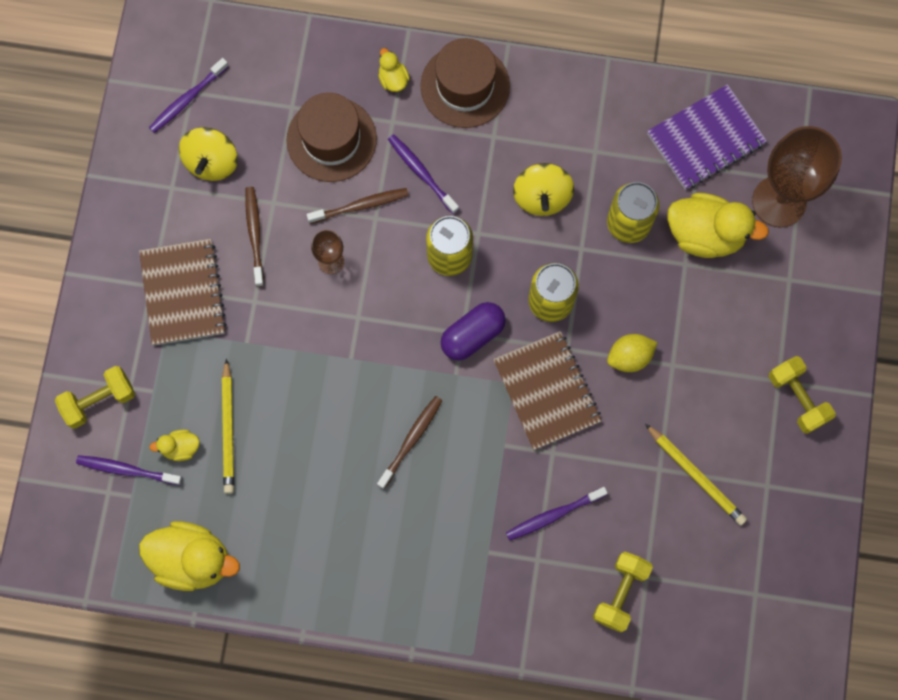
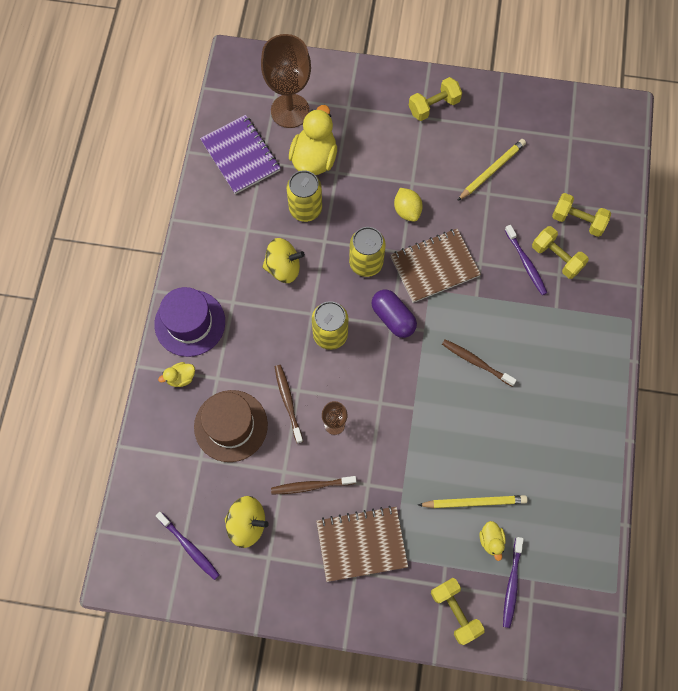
camera: 90 degrees left, 5 degrees down
(193, 559) = (580, 527): yellow duck -> none
(422, 173) = (262, 355): purple toothbrush -> none
(465, 86) = (190, 323): brown hat -> purple hat
(562, 558) = (556, 258): none -> yellow dumbbell

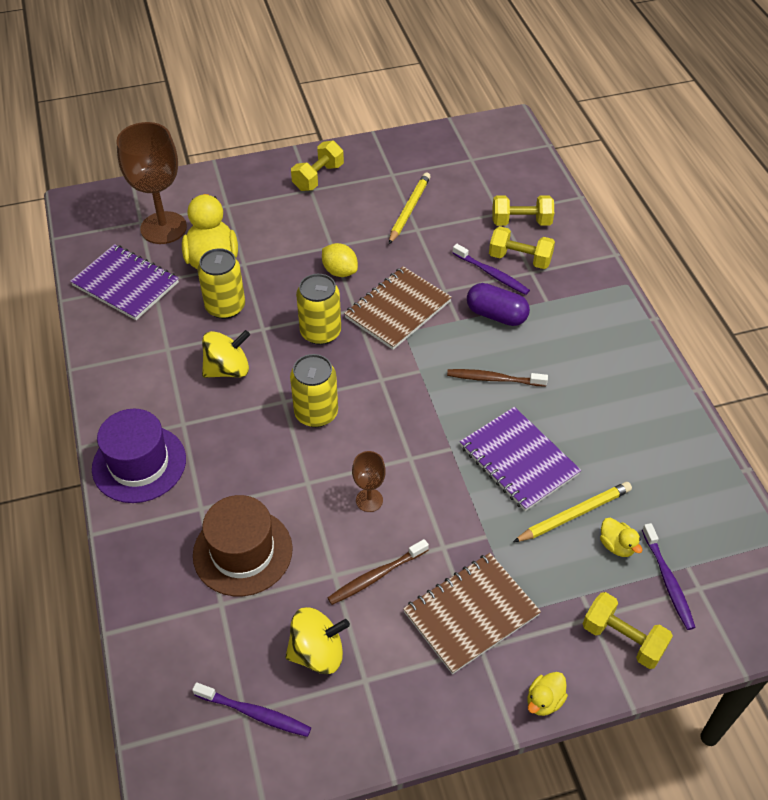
camera: 25 degrees left, 20 degrees down
(181, 378) = (154, 525): yellow duck -> yellow duck (544, 701)
(288, 402) = (301, 499): brown toothbrush -> none
(393, 318) = (379, 372): purple capsule -> purple capsule (496, 315)
(457, 440) = (518, 460): none -> purple notebook

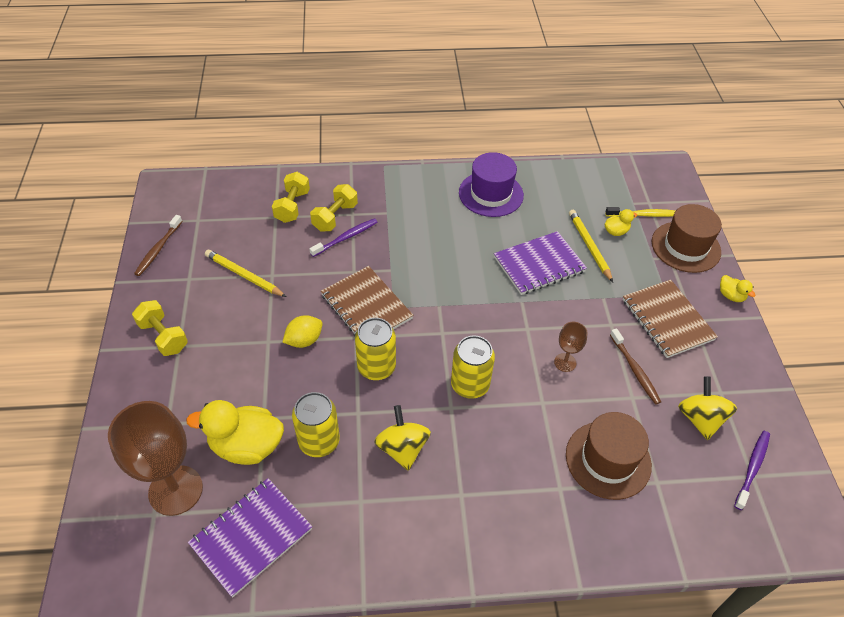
camera: 80 degrees left, 0 degrees up
(139, 464) = (503, 538): purple hat -> purple hat (491, 194)
(494, 379) = (459, 261): brown toothbrush -> brown toothbrush (158, 249)
(496, 315) = (392, 245): purple capsule -> none
(623, 639) = (685, 247): yellow dumbbell -> brown hat
(668, 580) = (643, 215): purple toothbrush -> yellow toothbrush

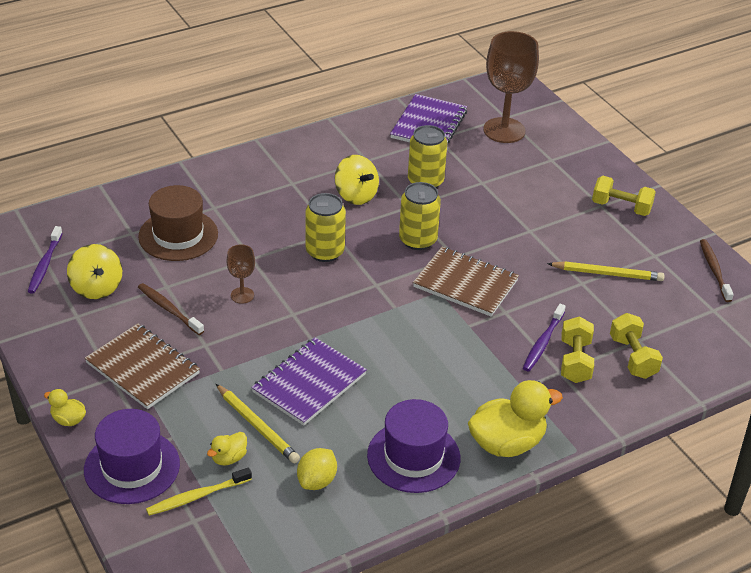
camera: 155 degrees right, 10 degrees down
(246, 446) = (478, 164): yellow duck -> yellow duck (507, 443)
(304, 340) = (499, 240): yellow lemon -> yellow lemon (317, 481)
(685, 247) = (132, 467): brown hat -> purple hat

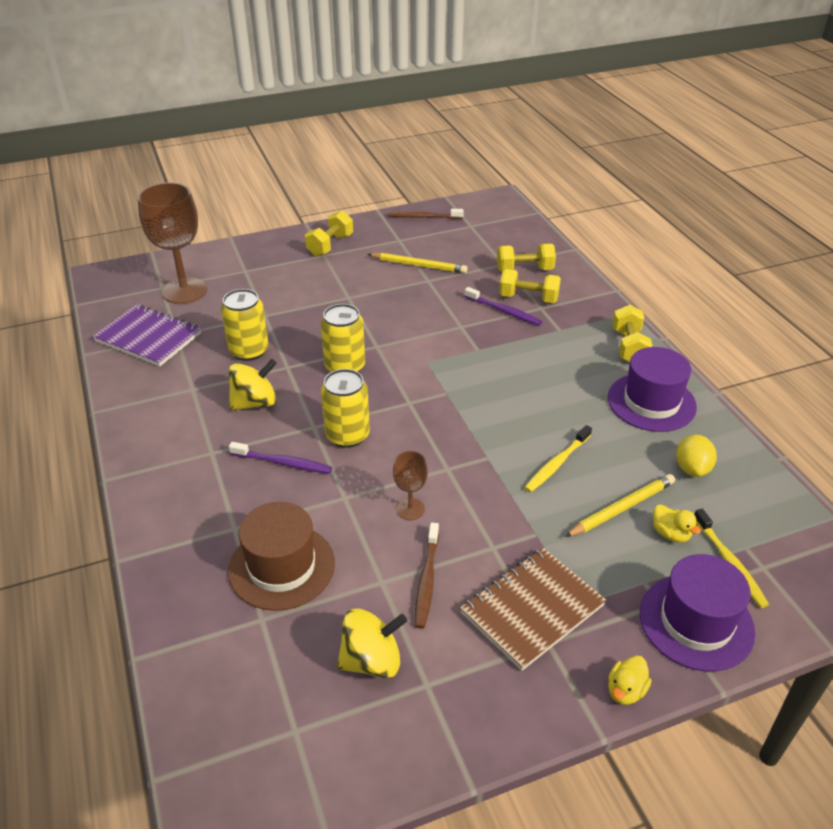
camera: 80 degrees left, 0 degrees up
(45, 264) = (307, 729): purple toothbrush -> purple toothbrush (283, 463)
(169, 309) = (427, 580): brown toothbrush -> brown toothbrush turned 45 degrees counterclockwise
(309, 383) = (557, 464): purple notebook -> yellow toothbrush
(317, 481) = (692, 468): yellow lemon -> yellow lemon turned 60 degrees clockwise
(465, 284) = (418, 344): brown notebook -> none
(507, 443) = (629, 347): yellow duck -> yellow dumbbell
(607, 274) = (419, 265): yellow pencil -> yellow pencil turned 90 degrees clockwise

